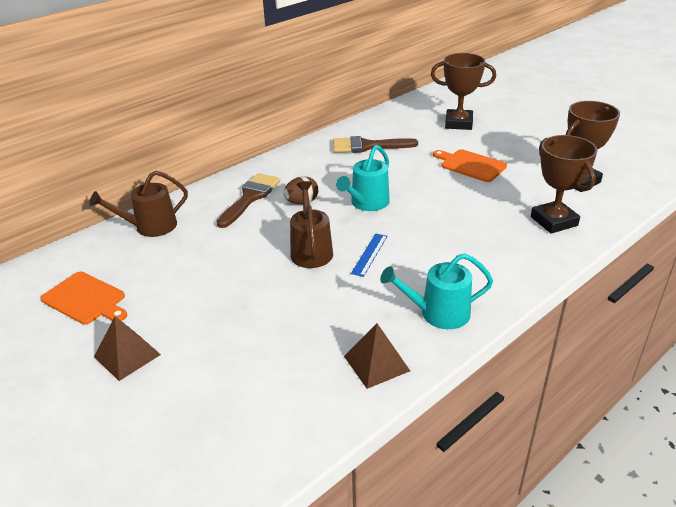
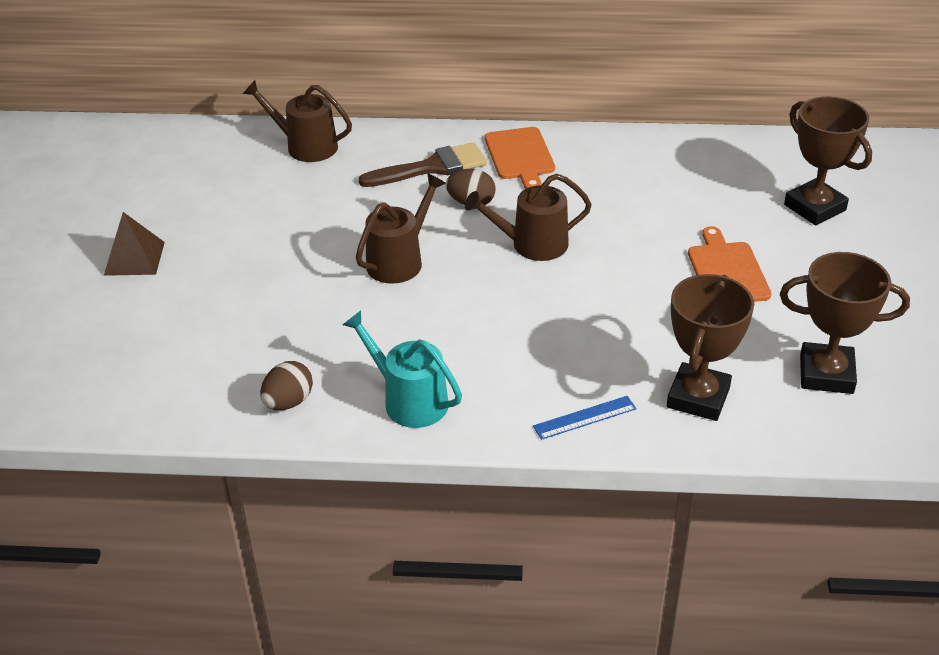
camera: 45 degrees right, 5 degrees up
(86, 299) = (170, 188): orange cutting board -> orange cutting board (520, 156)
(367, 146) = (647, 175): brown brush -> none
(367, 203) = (532, 244): turquoise watering can -> brown watering can
(369, 254) = (444, 301): blue ruler -> blue ruler (584, 417)
(376, 363) = (288, 402): brown pyramid -> brown egg

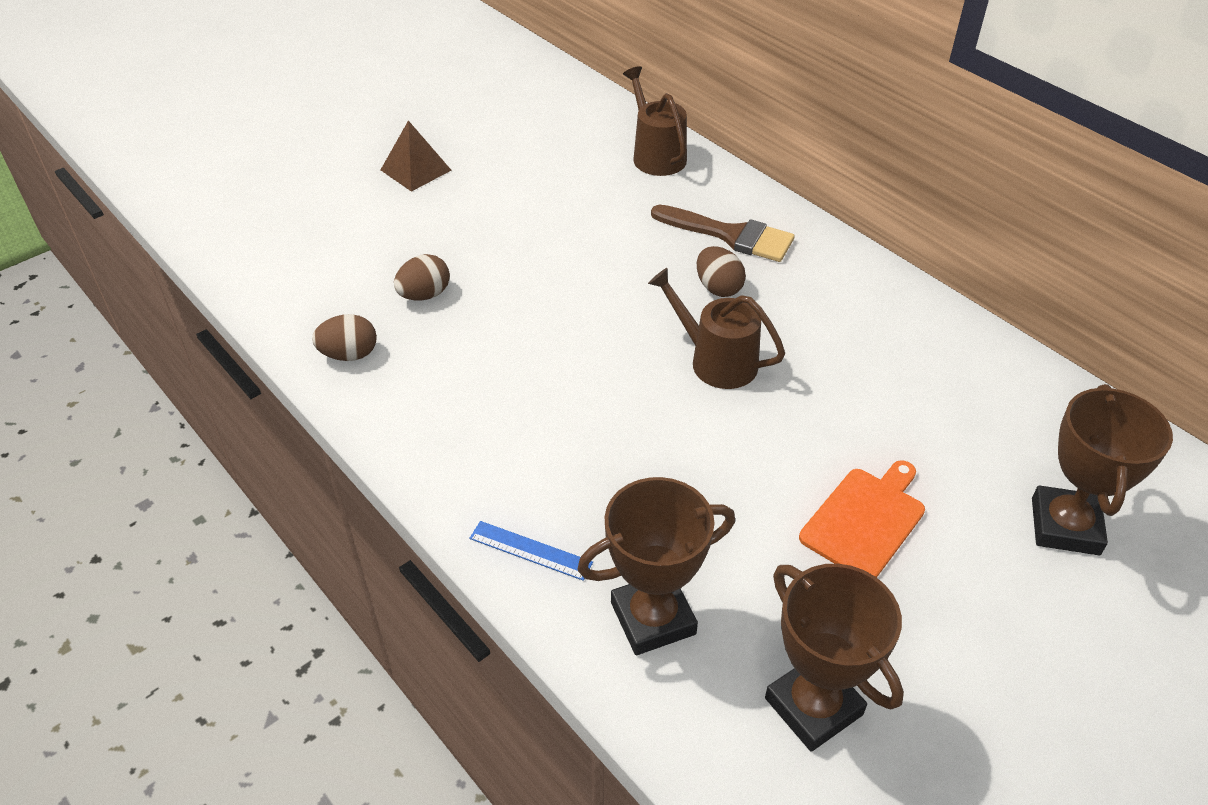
camera: 45 degrees right, 5 degrees up
(281, 331) = (424, 295): none -> brown egg
(399, 261) = (588, 298): brown watering can -> none
(409, 400) = (426, 421): turquoise watering can -> none
(520, 156) = (823, 273): orange cutting board -> none

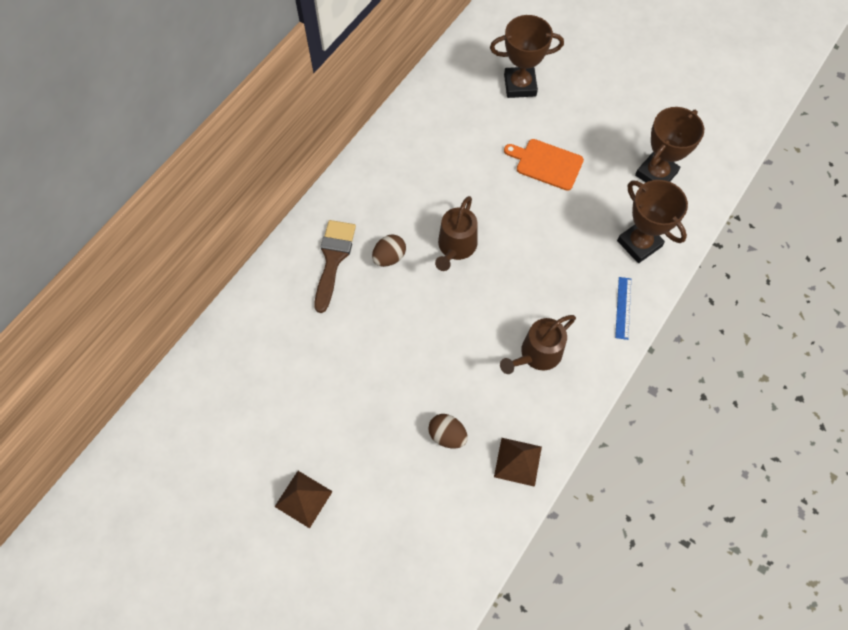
camera: 105 degrees left, 20 degrees up
(349, 354) = (518, 461): brown egg -> brown pyramid
(656, 155) = (248, 324): brown watering can -> brown watering can (537, 354)

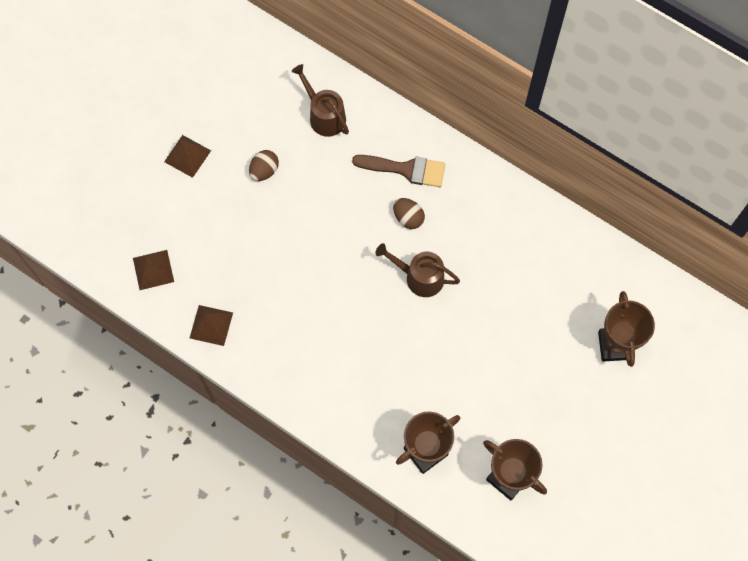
camera: 90 degrees right, 5 degrees up
(447, 435) = (236, 267): brown egg -> brown egg (264, 171)
(451, 534) = (153, 269): none -> brown pyramid
(537, 354) = (309, 347): brown watering can -> brown watering can (324, 116)
(546, 164) = (517, 367): orange cutting board -> none
(623, 308) = (355, 429): blue ruler -> none

